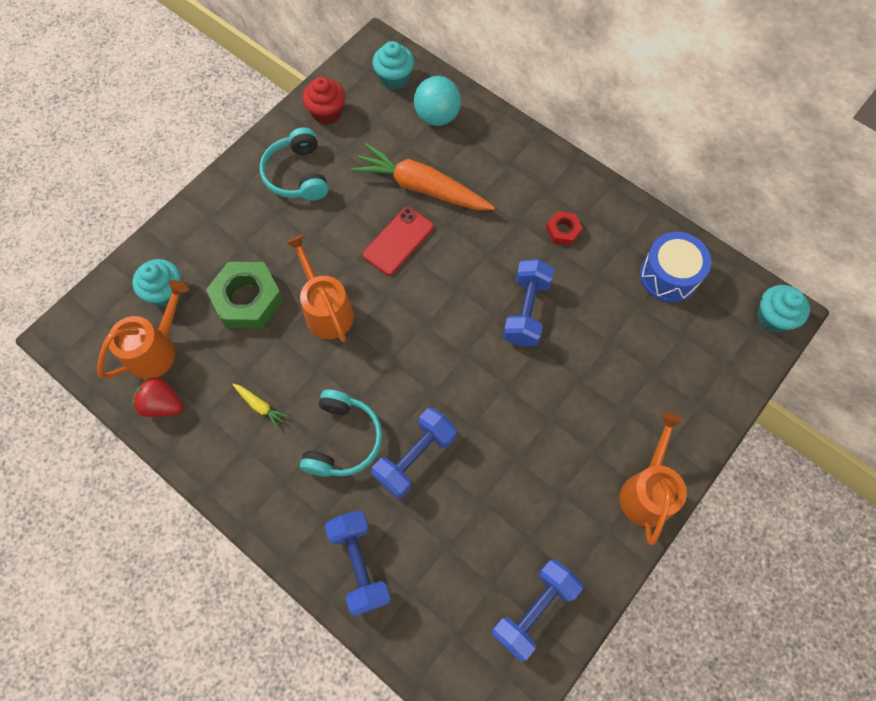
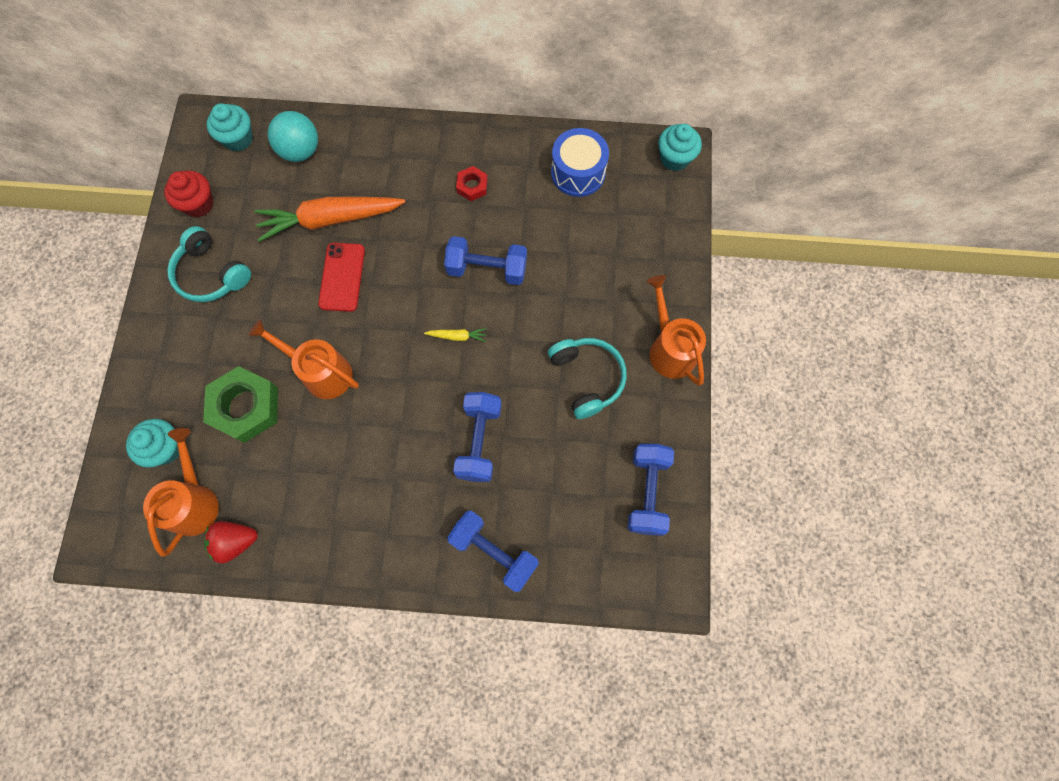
camera: 35 degrees left, 5 degrees up
(260, 406) = (322, 486): yellow carrot -> yellow carrot (457, 336)
(343, 440) = (412, 467): turquoise headphones -> turquoise headphones (587, 378)
(526, 311) = (487, 269): blue dumbbell -> blue dumbbell turned 60 degrees counterclockwise

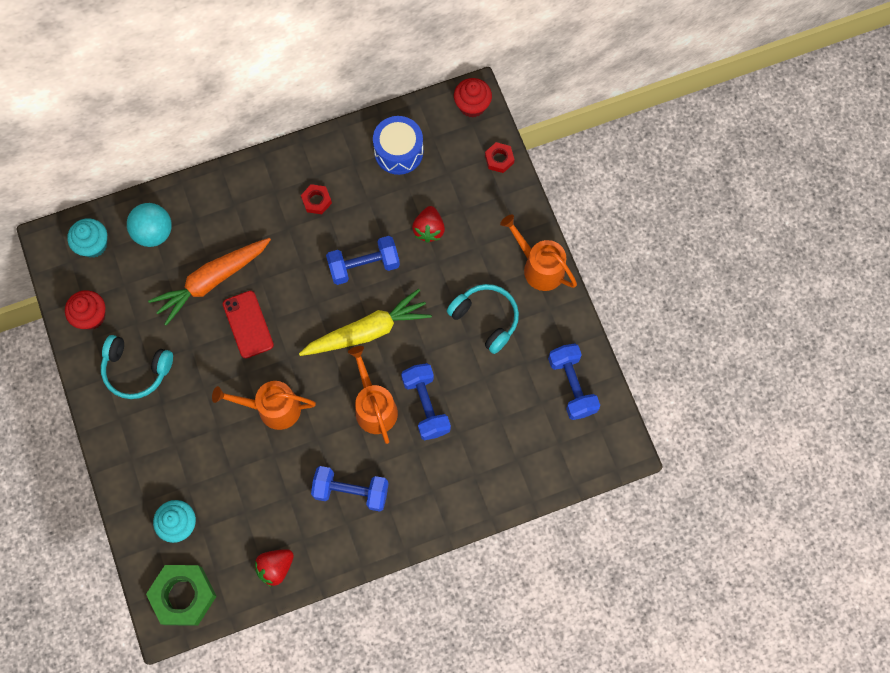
camera: 25 degrees left, 0 degrees up
(195, 501) = (226, 553): orange watering can -> orange watering can (374, 406)
(245, 407) = (226, 463): green nut -> green nut (183, 595)
(457, 336) = (367, 331): yellow carrot -> yellow carrot, size x2.49
(494, 552) = (478, 483): blue dumbbell -> blue dumbbell (351, 491)
(571, 261) = (429, 229): none -> red strawberry
(675, 158) = (472, 105): turquoise cupcake -> red cupcake
(678, 222) = (499, 159): none -> red nut

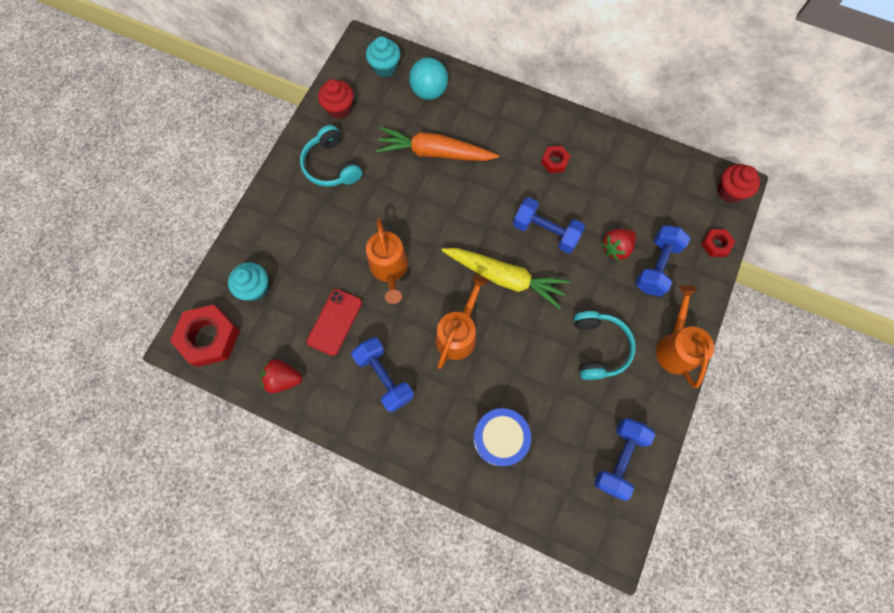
camera: 45 degrees right, 0 degrees up
(183, 595) = (209, 337): green nut -> red nut
(248, 324) = (429, 200): red phone -> red phone (335, 322)
(272, 408) = (389, 269): orange watering can -> orange watering can turned 150 degrees counterclockwise
(398, 152) = (644, 177): blue drum -> blue drum (499, 438)
(426, 405) = (495, 368): blue dumbbell -> blue dumbbell (656, 266)

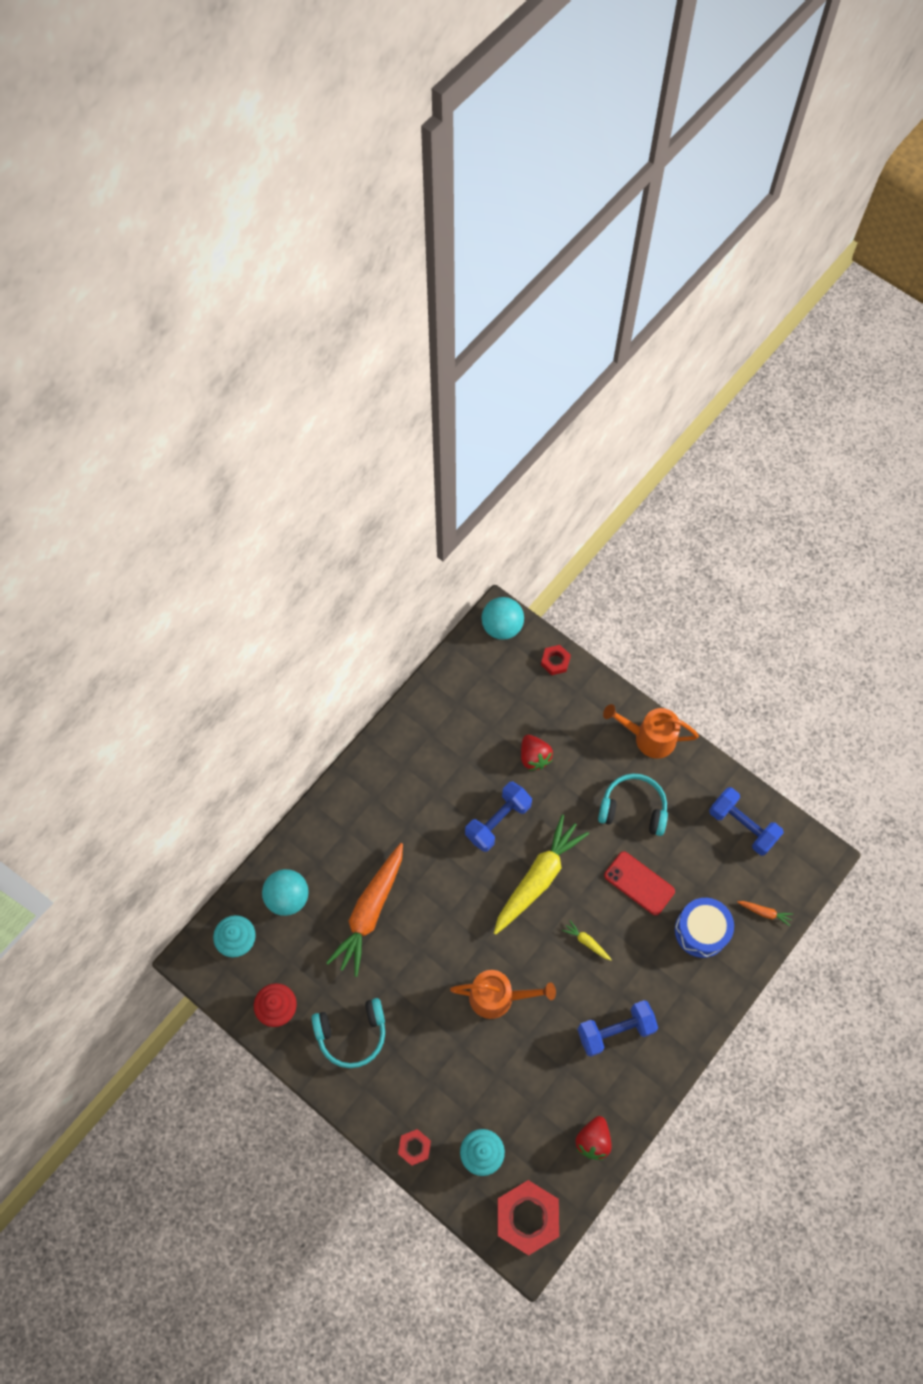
camera: 75 degrees left, 5 degrees down
(335, 322) = (543, 1070): red phone -> red phone (639, 883)
(458, 333) = (587, 942): orange watering can -> yellow carrot
(537, 499) = (764, 912): none -> orange carrot
(554, 161) = (418, 786): red nut -> red nut (414, 1147)
(656, 266) = (563, 725): blue dumbbell -> none
(729, 191) = (502, 626): red cupcake -> turquoise ball

